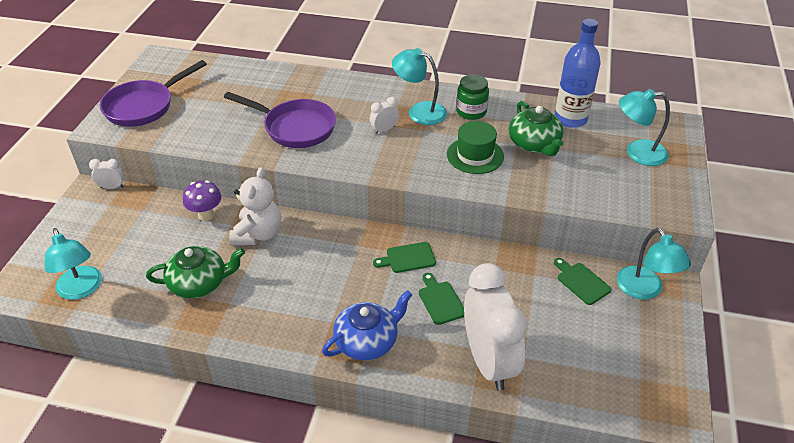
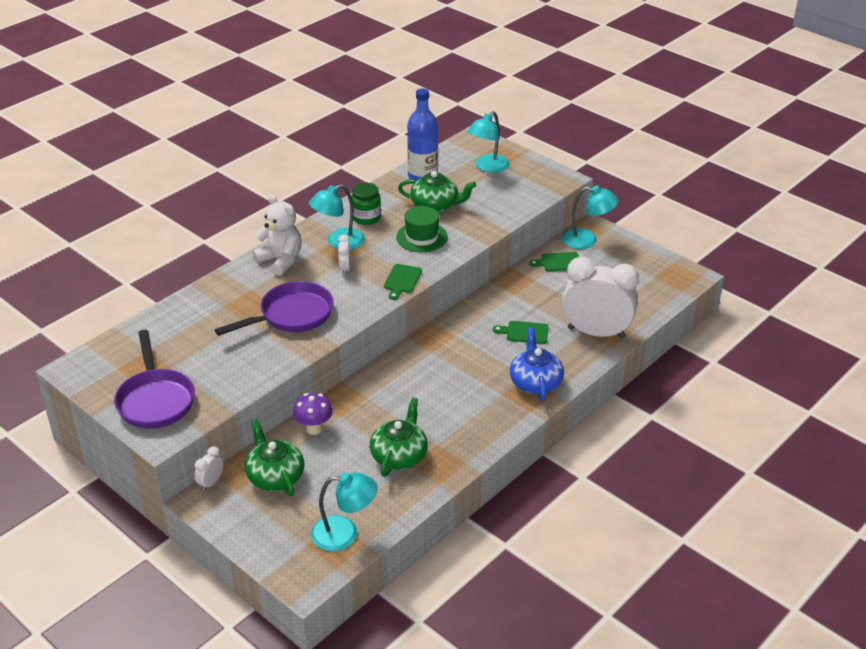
camera: 60 degrees left, 5 degrees down
(135, 218) = (275, 476): none -> green teapot
(258, 234) = (368, 403): white teddy bear -> white teddy bear (281, 260)
(408, 258) = (468, 332): green cutting board -> green cutting board (402, 280)

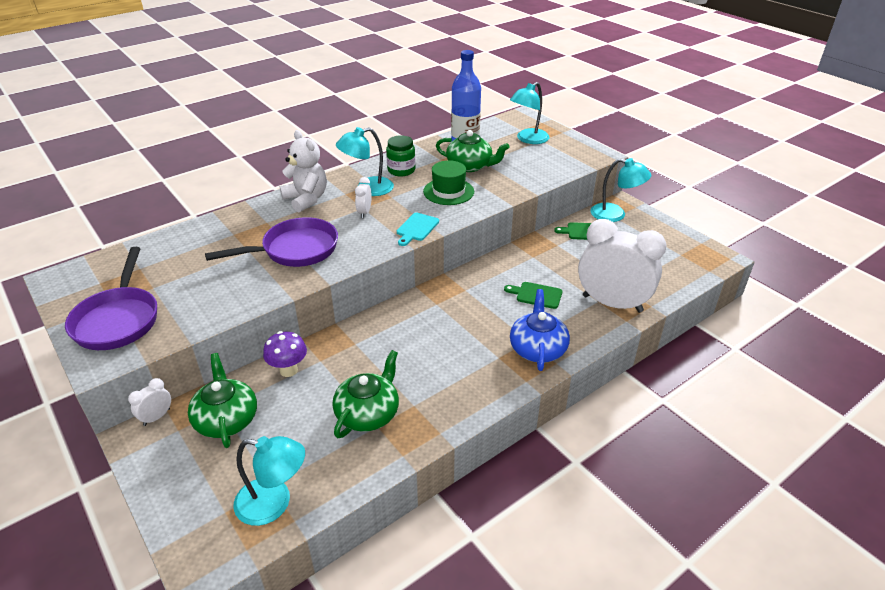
camera: 10 degrees right, 0 degrees up
(402, 280) = (416, 228): green cutting board -> turquoise cutting board

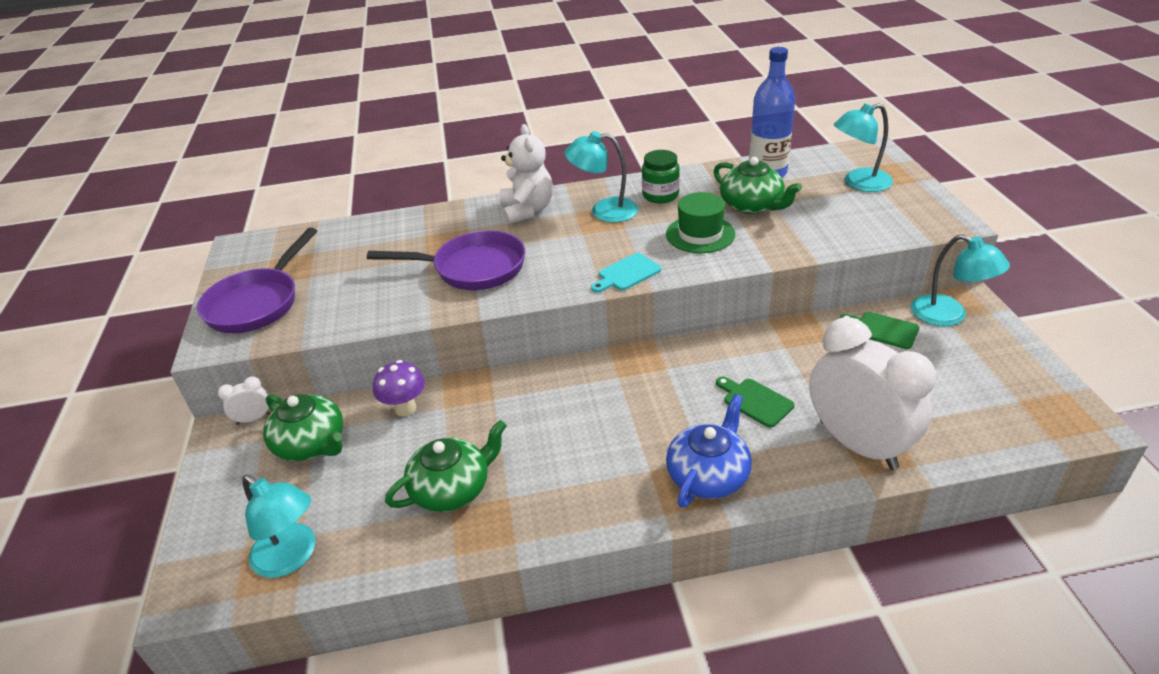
camera: 30 degrees right, 0 degrees up
(226, 419) = (311, 444): green teapot -> green teapot turned 120 degrees clockwise
(364, 212) = (580, 240): white clock -> none

